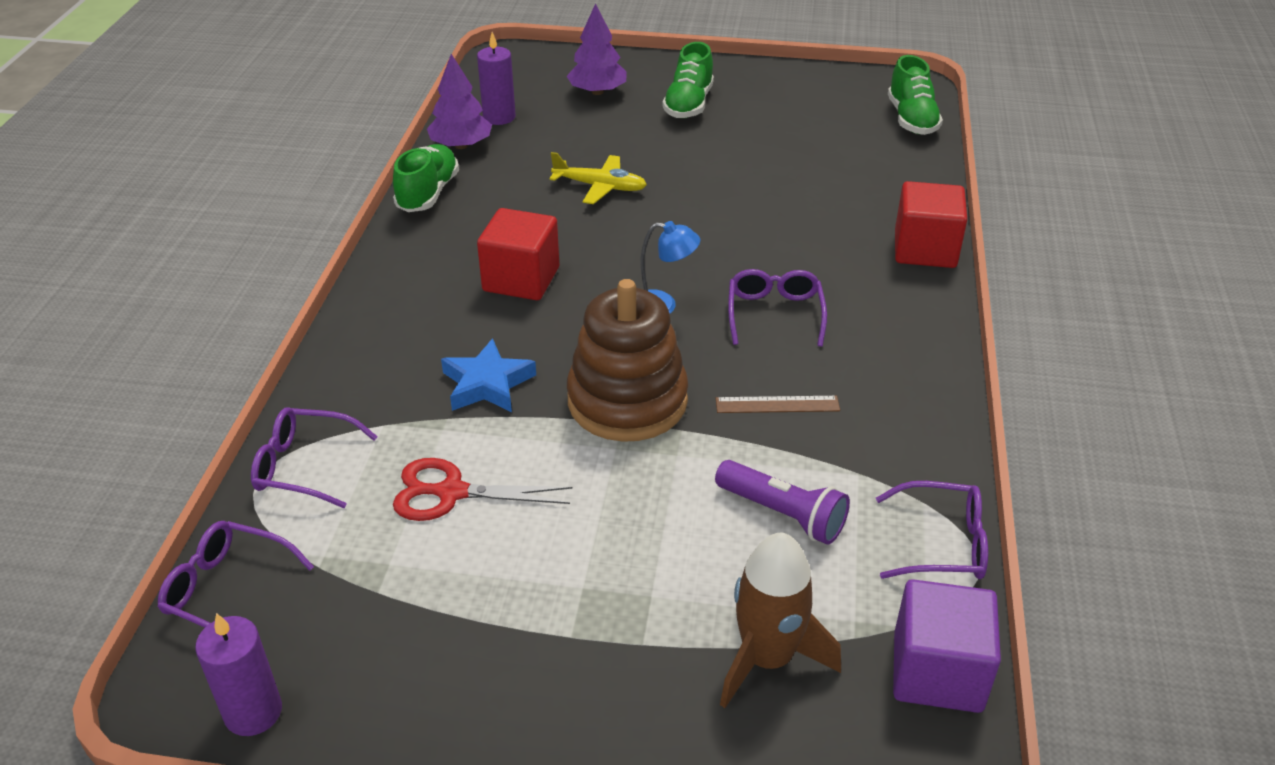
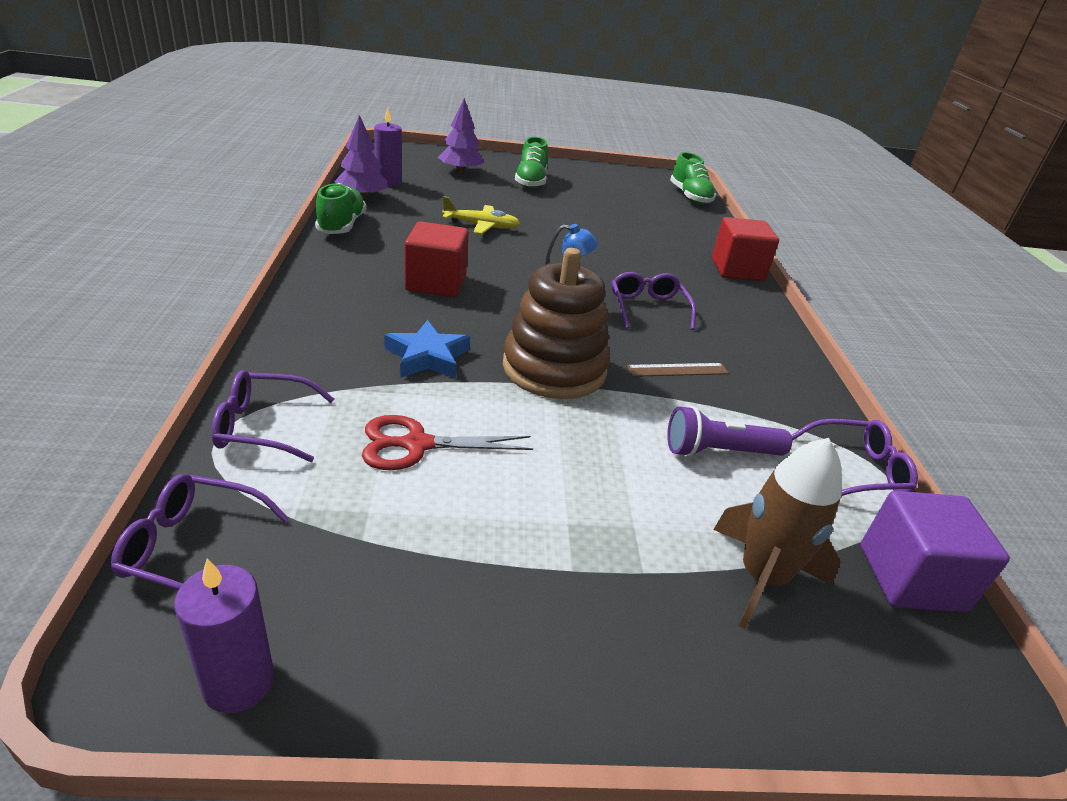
camera: 15 degrees left, 5 degrees down
(783, 514) = (719, 452): purple flashlight -> purple flashlight turned 150 degrees clockwise

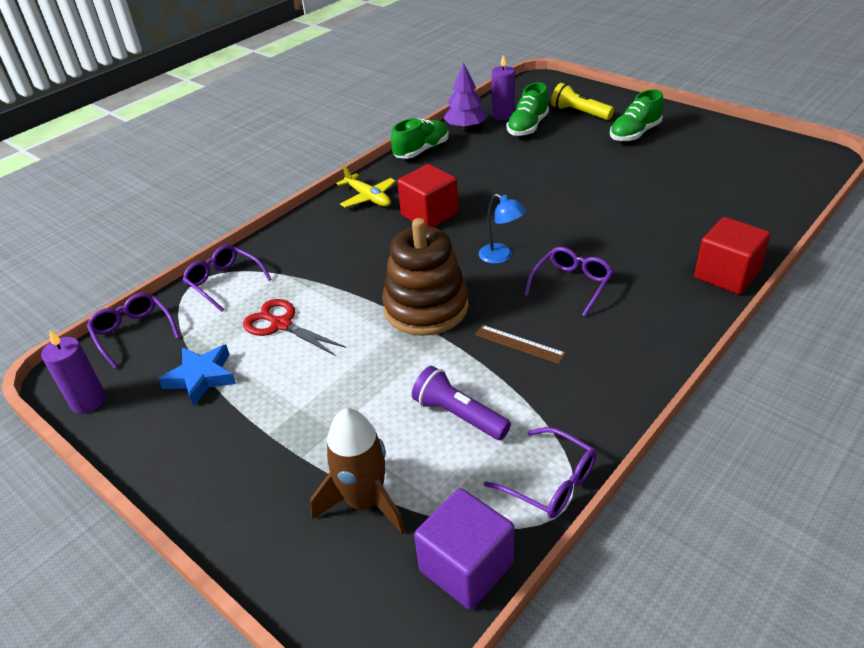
camera: 50 degrees right, 5 degrees up
(427, 357) = (355, 270): blue star -> blue star (201, 377)
(460, 171) = (579, 113): purple tree -> yellow flashlight
(481, 226) = (528, 172): yellow plane -> yellow plane (368, 197)
(690, 197) = (800, 181): green shoe -> green shoe (527, 127)

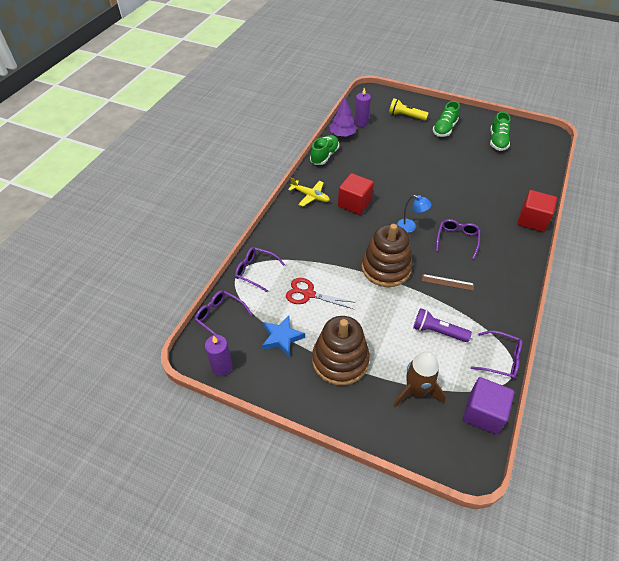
camera: 20 degrees left, 10 degrees up
(269, 427) = (340, 360): none -> brown stacking toy
(527, 127) = (380, 130): green shoe -> green shoe (497, 141)

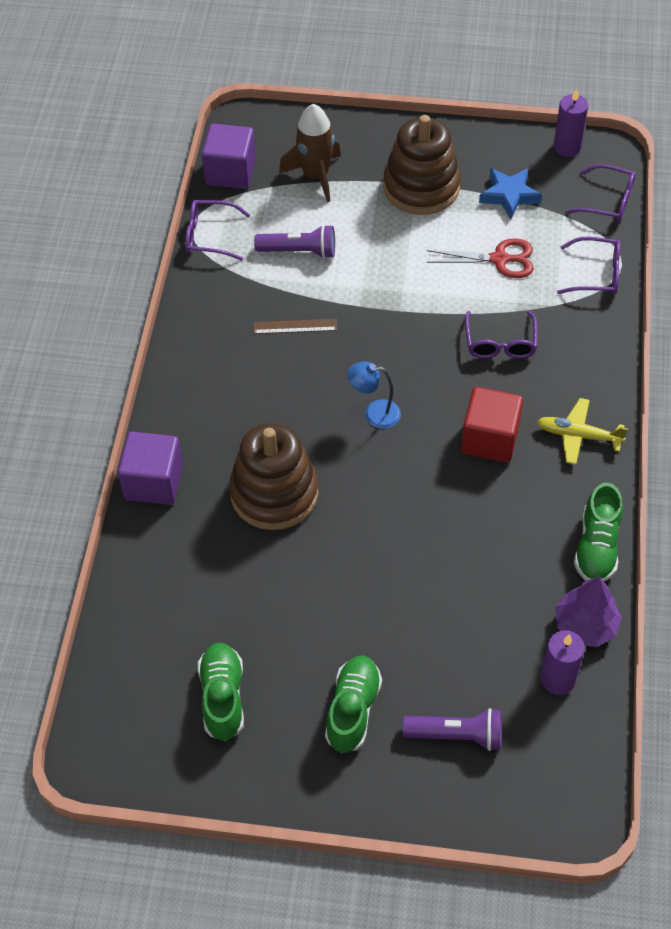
camera: 165 degrees right, 5 degrees up
(386, 268) = (396, 327): brown stacking toy -> brown stacking toy (274, 493)
(406, 116) = (456, 735): yellow flashlight -> purple flashlight
(457, 239) = (288, 407): purple glasses -> purple glasses (500, 343)
(532, 220) = (154, 482): red cube -> purple cube

